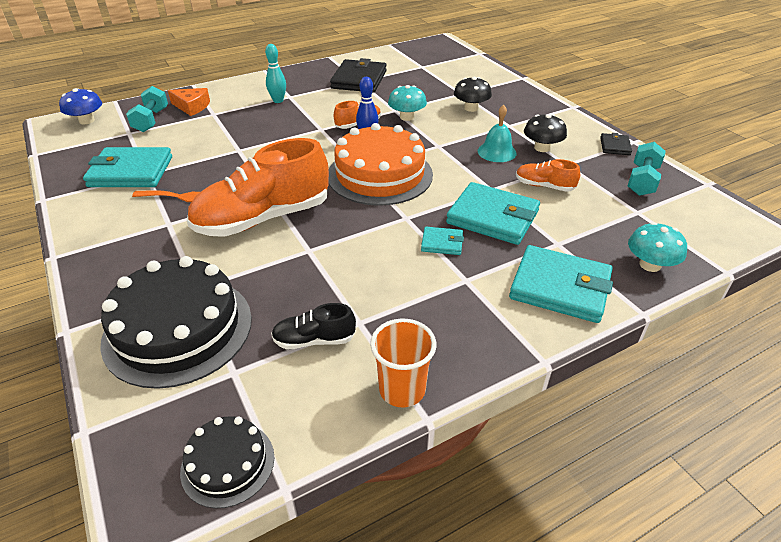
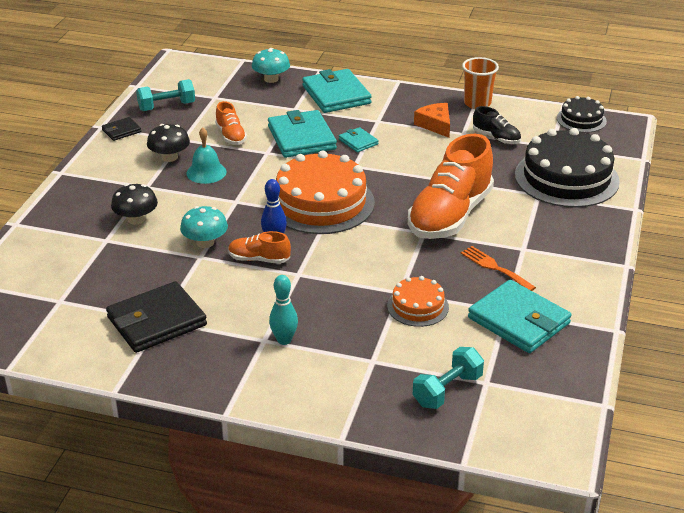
camera: 135 degrees left, 5 degrees down
(87, 121) = (520, 436): blue mushroom -> none
(192, 107) = (383, 388): orange cheese -> orange cheese (435, 125)
(216, 148) = (417, 306): none -> orange cake
(263, 218) = (450, 216): orange shoe -> orange shoe turned 105 degrees clockwise

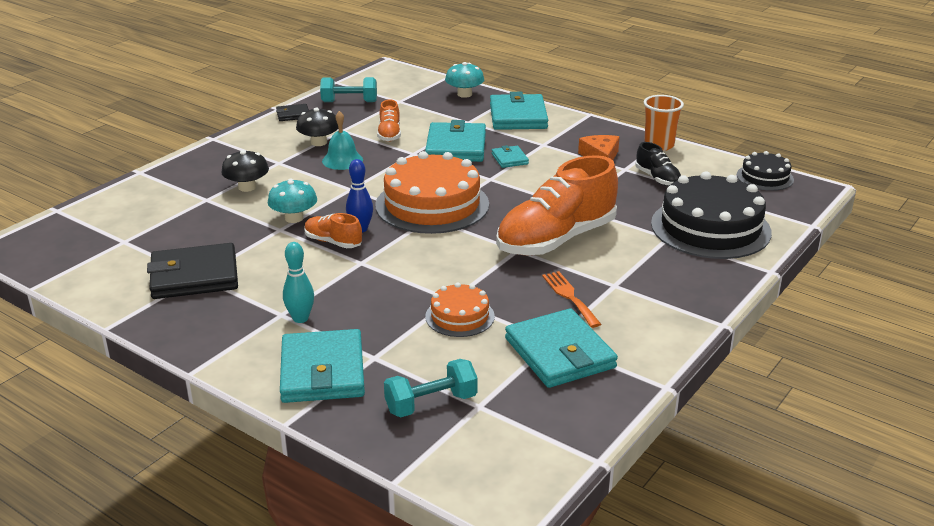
camera: 20 degrees right, 5 degrees down
(338, 384) = (322, 371): none -> turquoise wallet

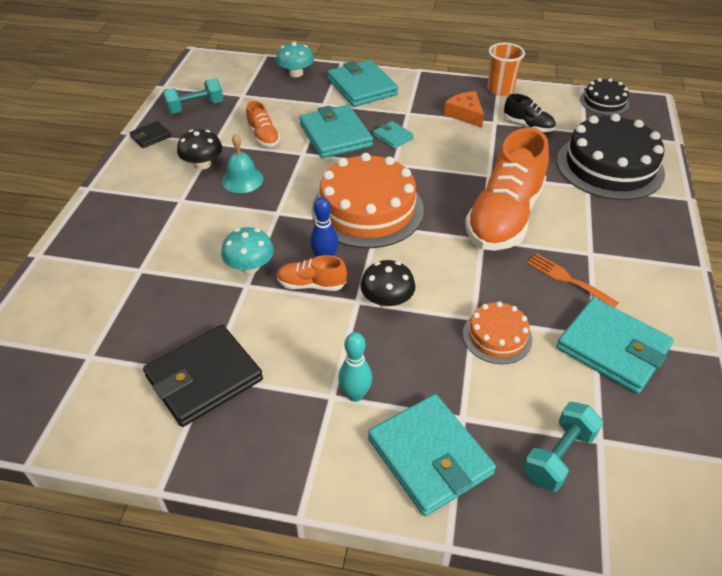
camera: 25 degrees left, 15 degrees up
(247, 187) = (172, 241): black mushroom -> black mushroom (387, 300)

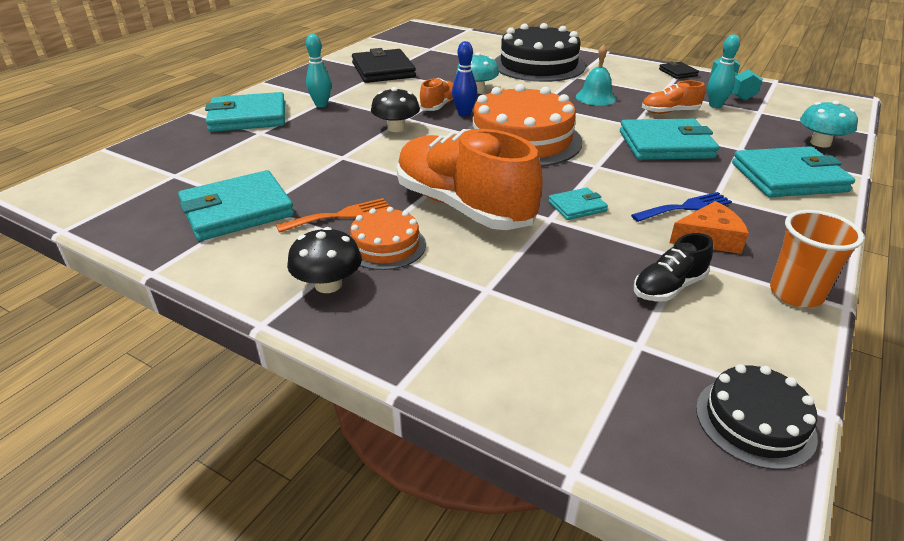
camera: 110 degrees right, 10 degrees down
(202, 164) = (626, 86): black mushroom -> black mushroom (328, 284)
(237, 115) = (715, 105): none -> turquoise bowling pin
(393, 137) = (656, 175): turquoise wallet -> turquoise wallet (577, 206)
(432, 123) = (685, 207): none -> blue fork
(497, 336) = (312, 161): orange cake -> orange cake (385, 246)
(558, 456) = (187, 156): turquoise dumbbell -> none
(609, 166) = (525, 332): black cake -> black cake (538, 65)

